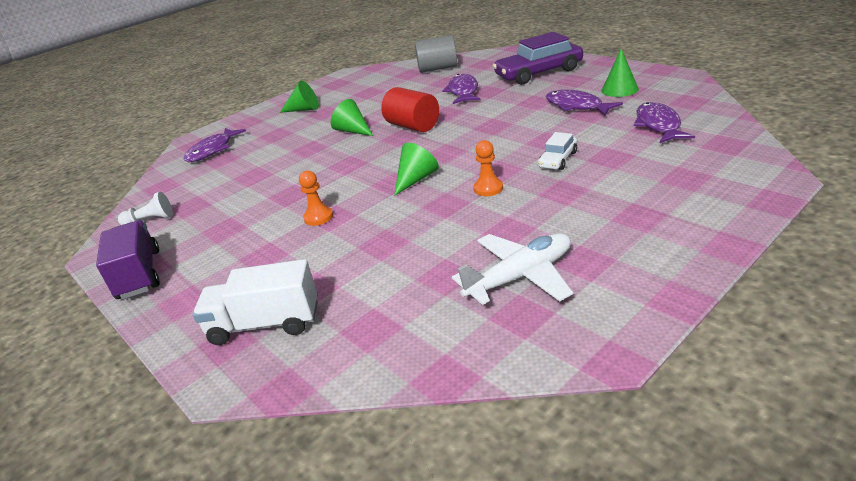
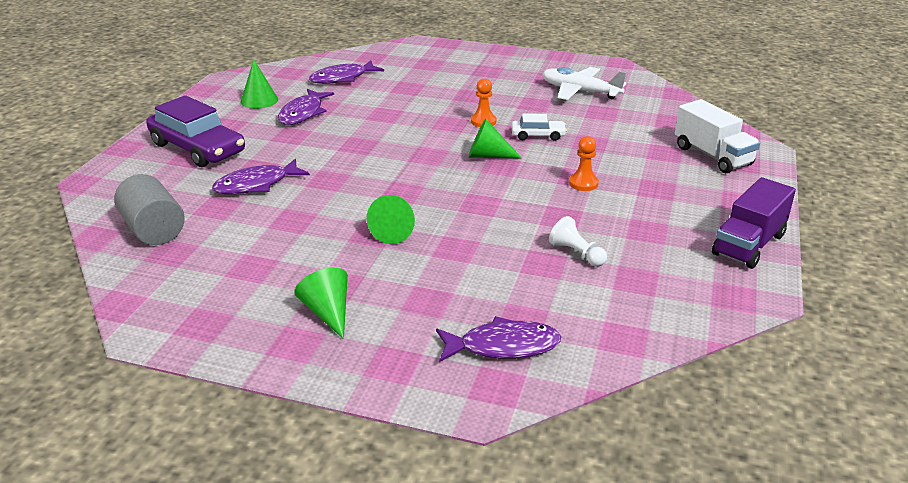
camera: 125 degrees left, 0 degrees up
(151, 220) = (685, 295): white pawn -> white pawn (577, 254)
(413, 126) = (370, 191): red cylinder -> none
(558, 159) = (420, 104): white car -> white car (538, 135)

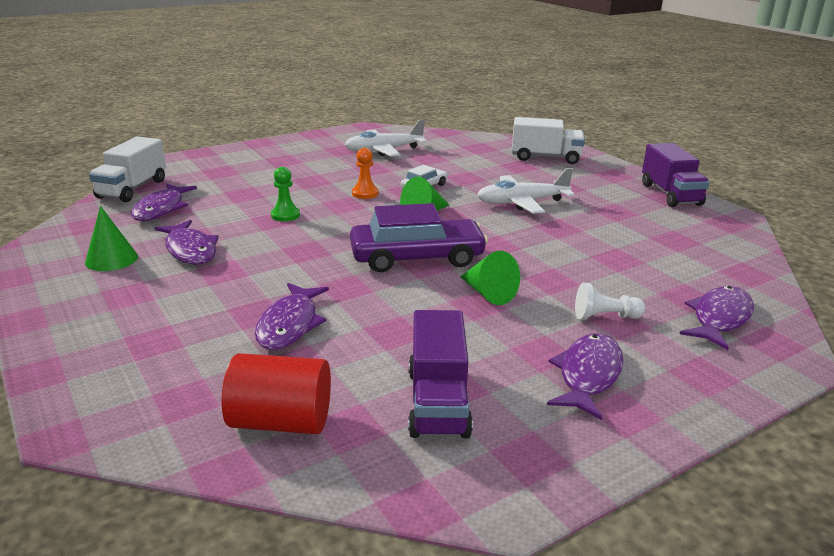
camera: 50 degrees left, 5 degrees down
(154, 230) = (281, 422): grey cylinder -> red cylinder
(197, 148) = (142, 328): purple car -> purple car (417, 258)
(227, 269) = (438, 402): none -> purple truck
(328, 312) = (588, 375): green cone -> purple fish
(355, 57) = (132, 189): none -> white truck
(398, 114) = (285, 215): none -> green pawn
(577, 254) = (618, 243): white pawn -> white pawn (605, 317)
(583, 183) = (521, 203): orange pawn -> white plane

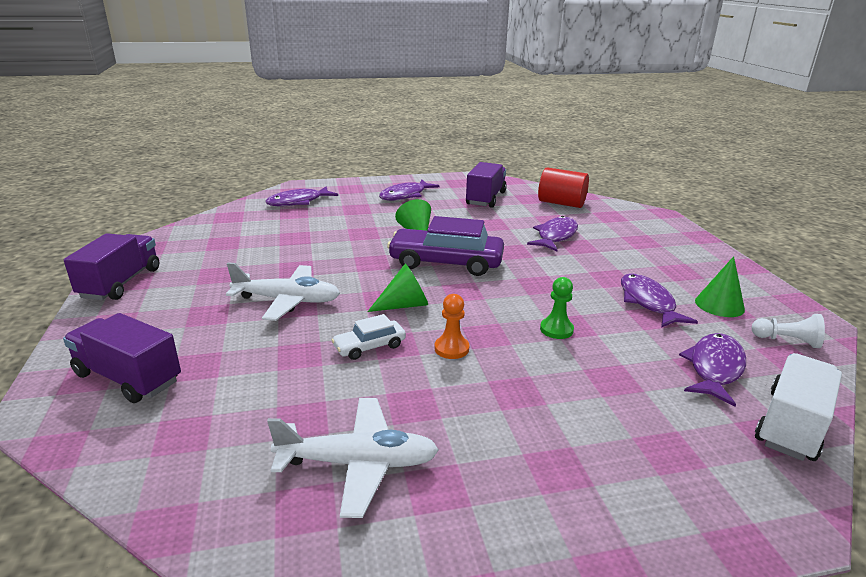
camera: 160 degrees left, 0 degrees up
(545, 158) = (128, 378): white truck -> purple truck
(605, 317) = (360, 212): white pawn -> white pawn (787, 341)

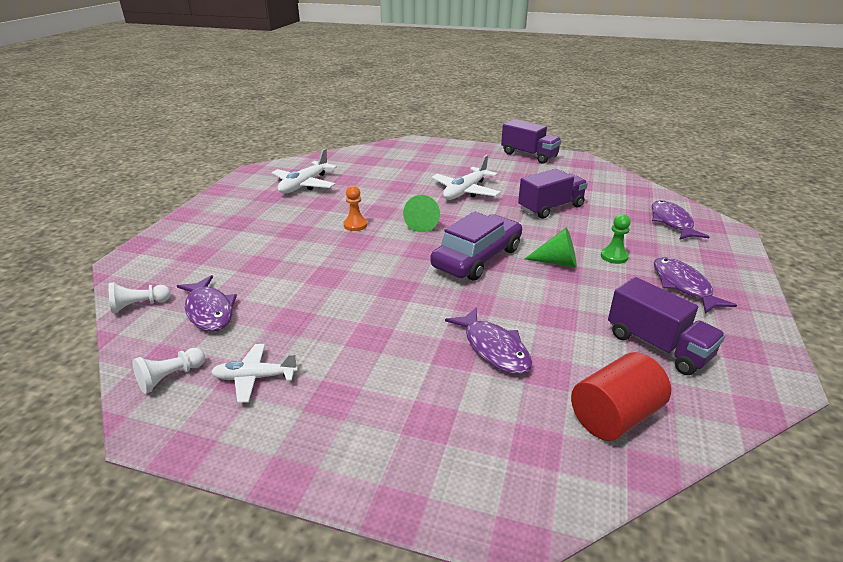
camera: 120 degrees right, 5 degrees up
(128, 378) = (422, 153): purple truck -> purple truck (550, 208)
(369, 346) = (386, 203): white car -> none
(556, 329) = (329, 268): green pawn -> green pawn (614, 256)
(648, 302) = (310, 333): purple fish -> none
(719, 305) = (254, 377): green cone -> white plane
(791, 425) = (139, 305): white truck -> white pawn

